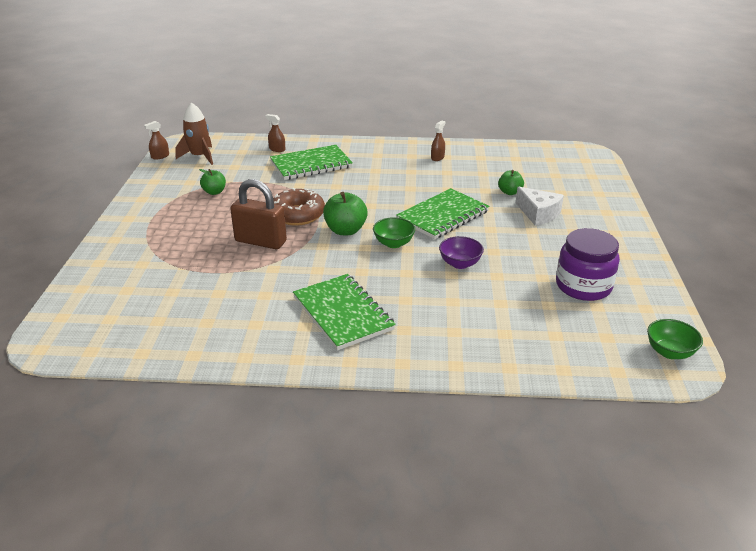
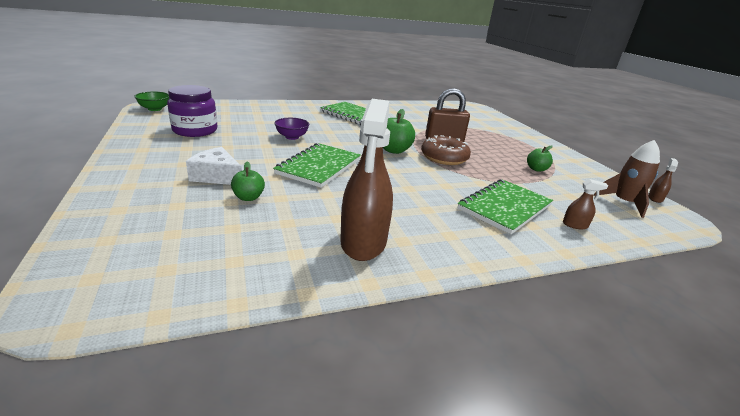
camera: 155 degrees right, 5 degrees down
(393, 243) = (349, 145): green bowl -> none
(437, 157) = (363, 242): brown spray bottle -> brown spray bottle, size x2.40

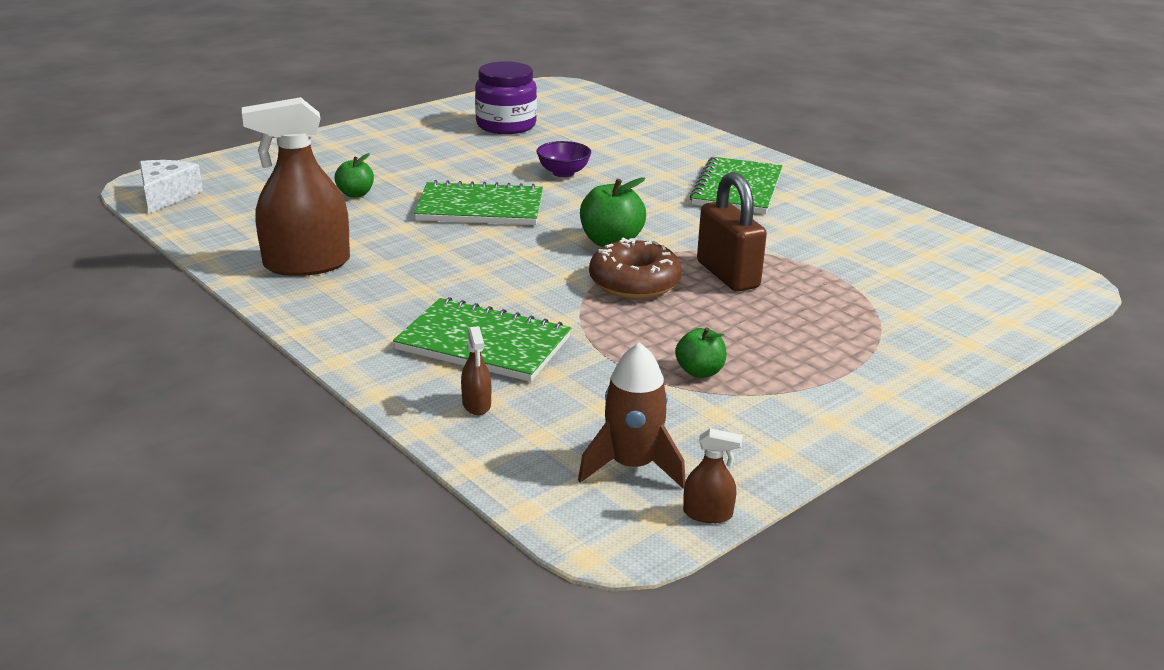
camera: 70 degrees right, 0 degrees up
(155, 109) = (546, 90): green bowl -> none
(217, 176) = (390, 169): white cheese -> white cheese (166, 196)

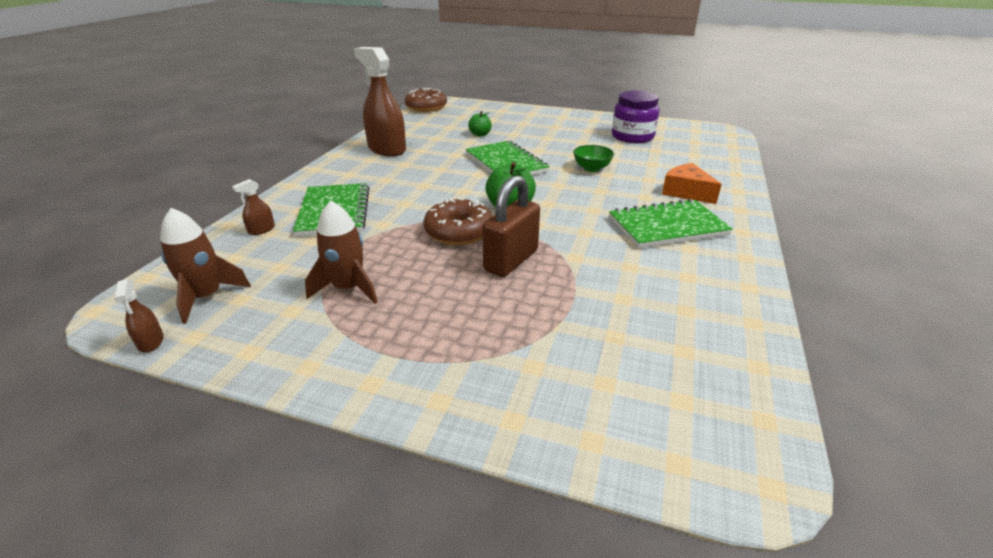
camera: 60 degrees right, 5 degrees up
(166, 196) = (426, 107): white cheese -> brown donut
(563, 173) = (591, 168): purple bowl -> green bowl
(679, 156) = (686, 192): none -> orange cheese
(699, 372) = (348, 288): green apple -> brown rocket

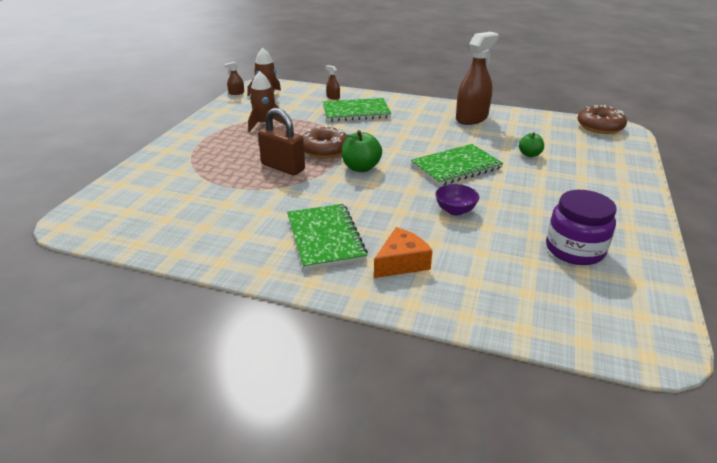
camera: 90 degrees right, 0 degrees up
(591, 168) = (455, 210): green bowl -> purple bowl

